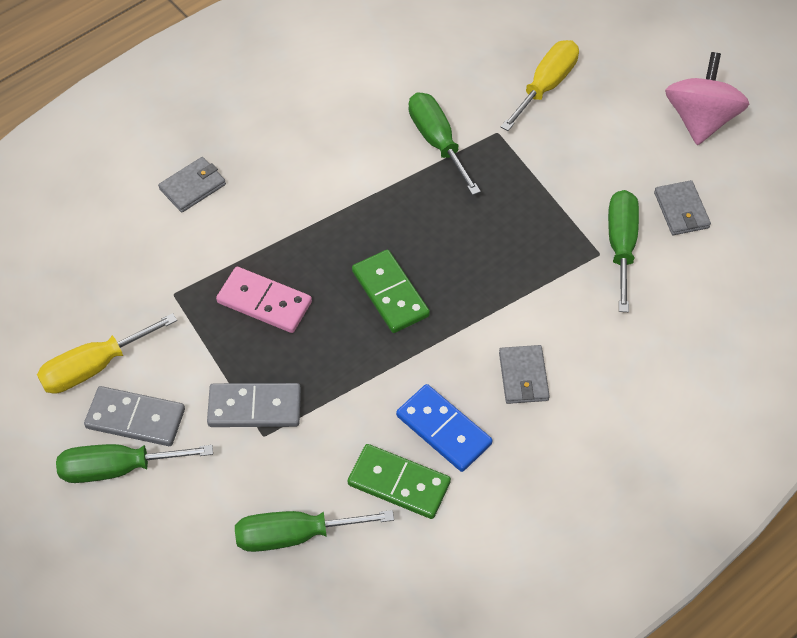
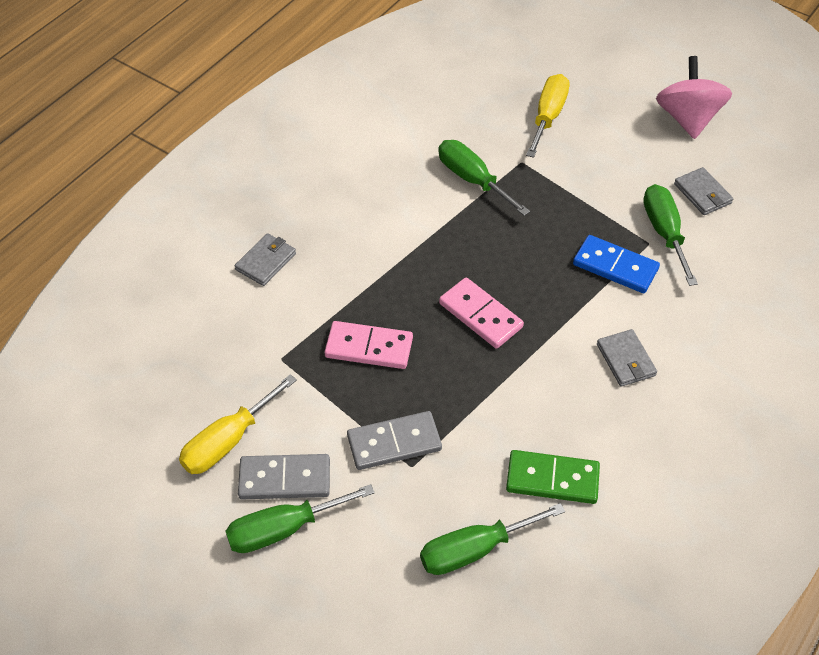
camera: 15 degrees left, 5 degrees down
(390, 293) = (480, 315): green domino -> pink domino
(443, 430) = (574, 422): blue domino -> blue domino (615, 267)

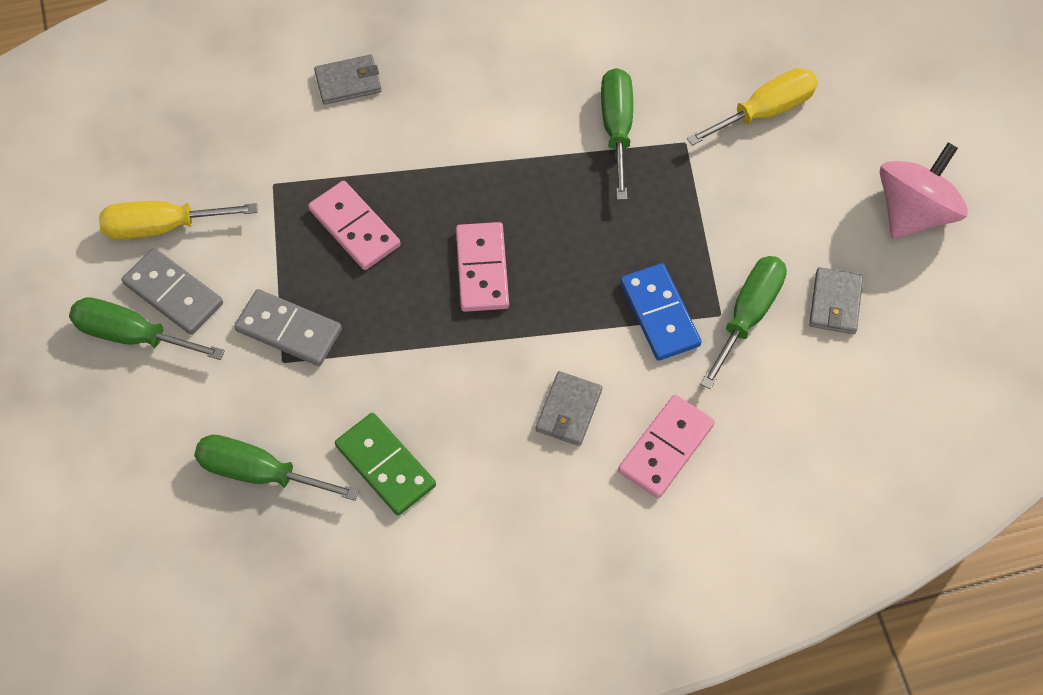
camera: 40 degrees right, 10 degrees up
(704, 339) = (666, 448): none -> pink domino

